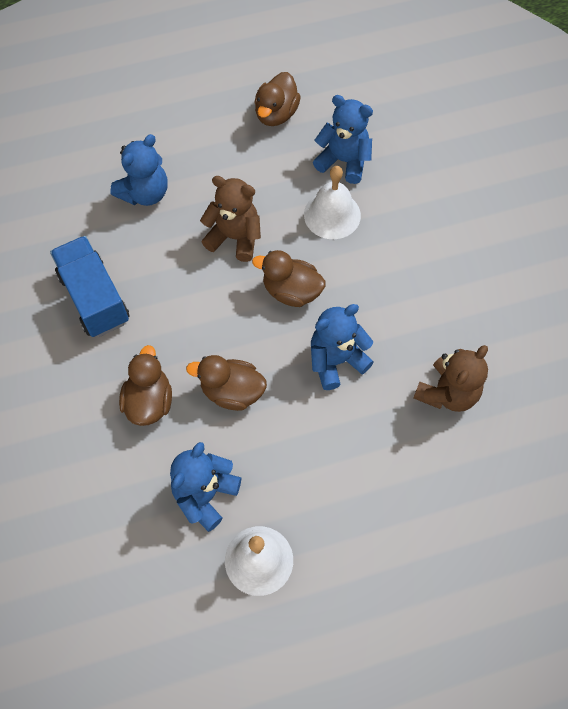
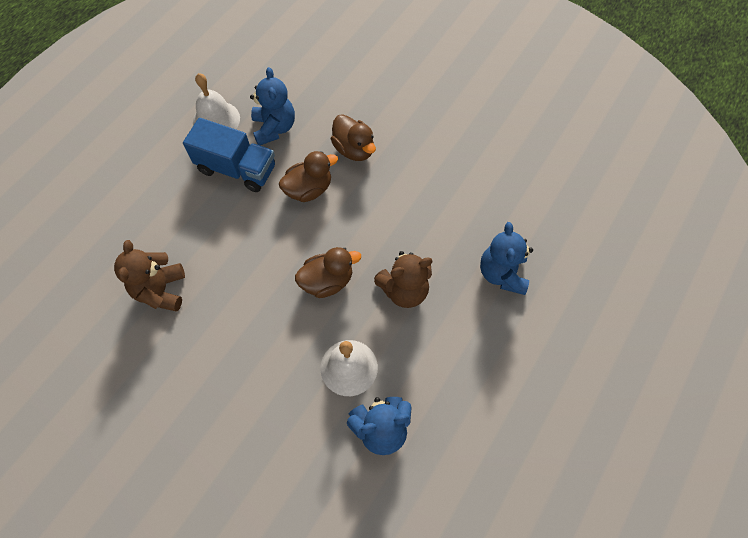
camera: 140 degrees right, 0 degrees up
(94, 298) = (452, 180): blue truck -> blue truck (237, 169)
(276, 114) = (479, 430): brown duck -> none
(336, 360) = (256, 256): blue teddy bear -> none

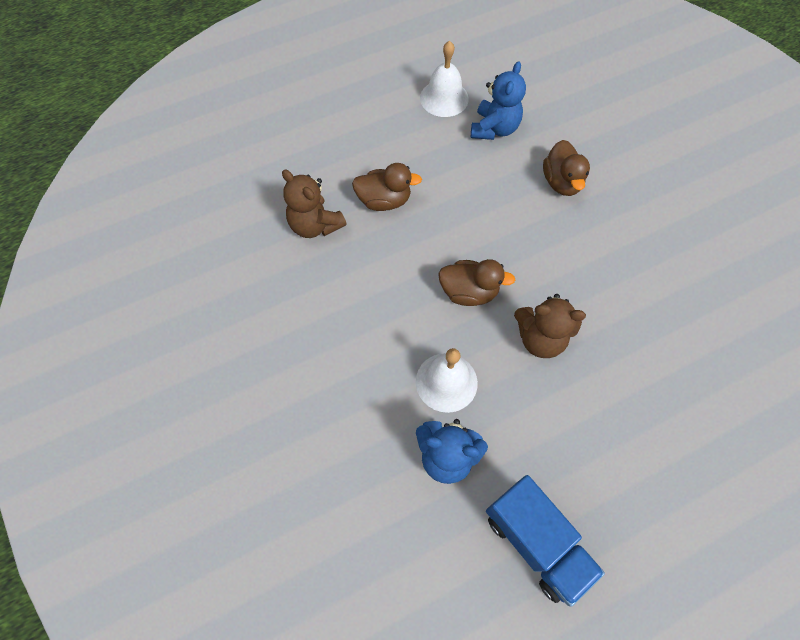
camera: 30 degrees right, 0 degrees up
(161, 290) = (315, 225): brown teddy bear -> brown teddy bear turned 75 degrees counterclockwise
(237, 169) = (439, 150): blue truck -> blue truck (536, 541)
(309, 189) = (497, 199): brown duck -> brown duck (384, 200)
(502, 274) = (652, 374): blue teddy bear -> none

